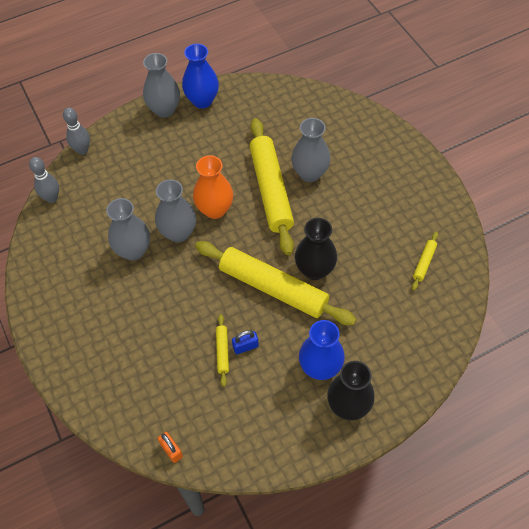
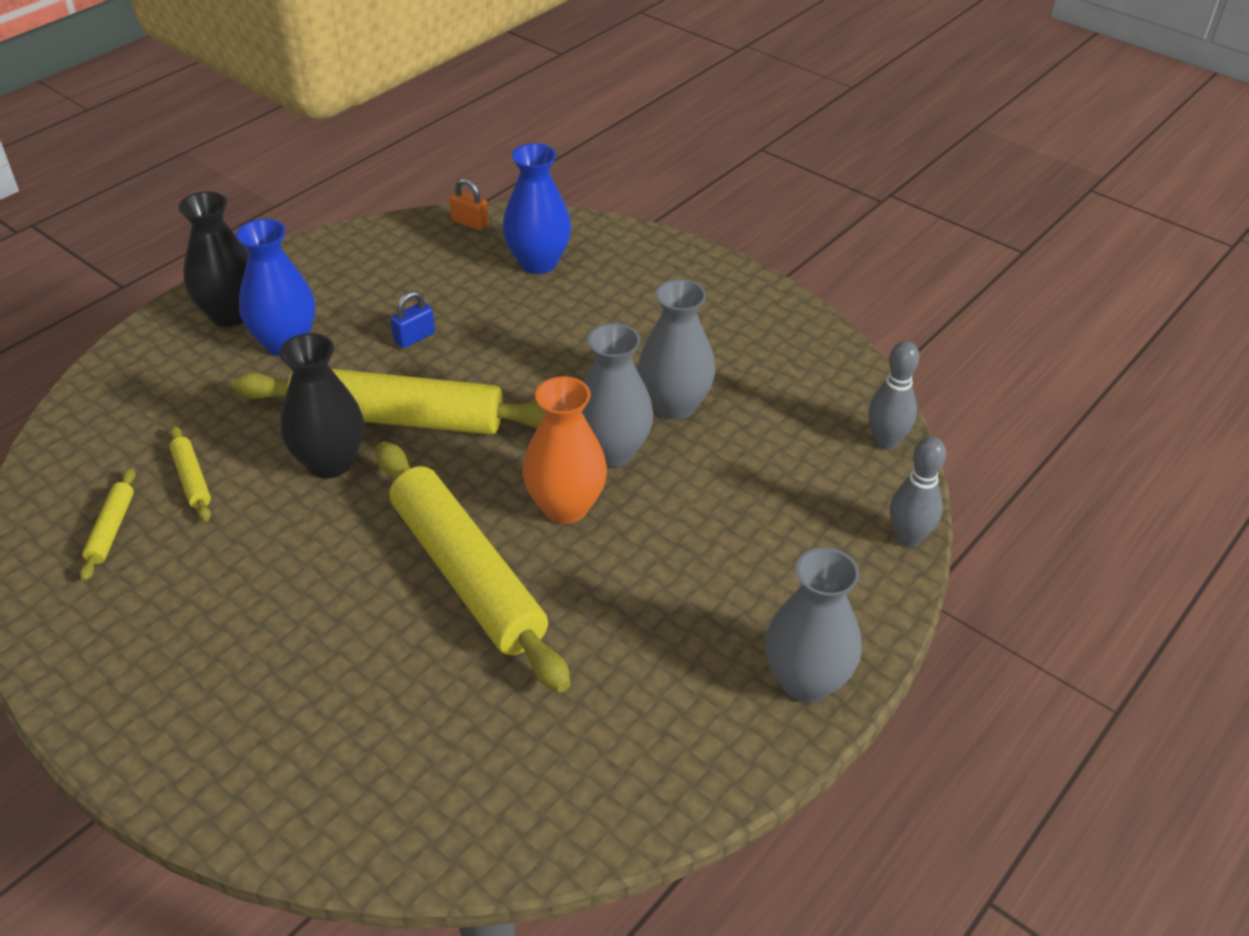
camera: 155 degrees right, 15 degrees down
(202, 100) = (731, 735): blue vase -> blue vase (538, 262)
(222, 351) = (448, 324): yellow rolling pin -> yellow rolling pin (192, 479)
(310, 173) = (393, 634): grey vase -> none

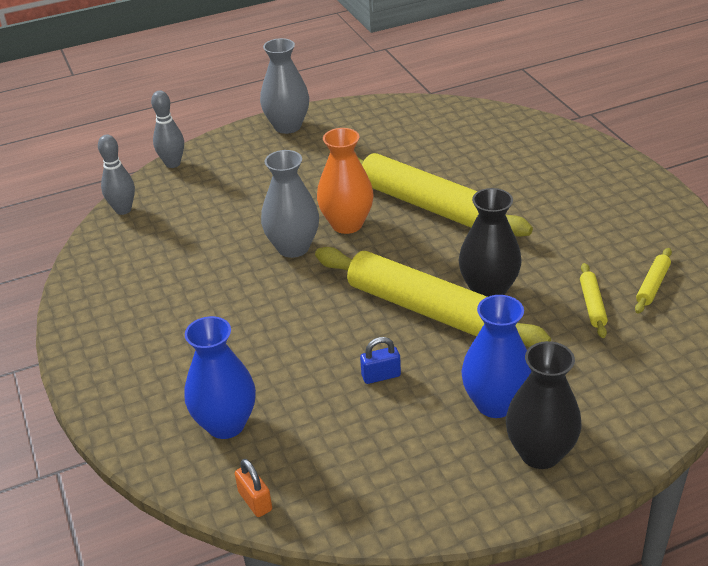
camera: 150 degrees left, 5 degrees down
(467, 574) = (427, 205): yellow rolling pin -> yellow rolling pin turned 45 degrees counterclockwise
(674, 405) = (227, 265): grey vase -> none

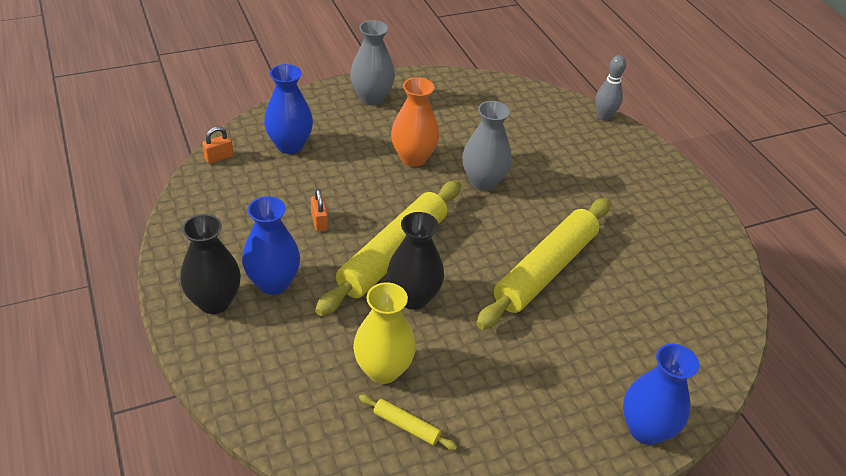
camera: 85 degrees right, 5 degrees up
(123, 210) = (536, 94): grey bowling pin -> none
(287, 126) = (675, 184): grey vase -> grey vase (372, 98)
(347, 224) = (515, 214): orange vase -> orange vase (413, 158)
(381, 376) = (319, 221): blue padlock -> orange padlock
(592, 305) = (383, 370): yellow rolling pin -> yellow vase
(598, 157) = (645, 429): none -> blue vase

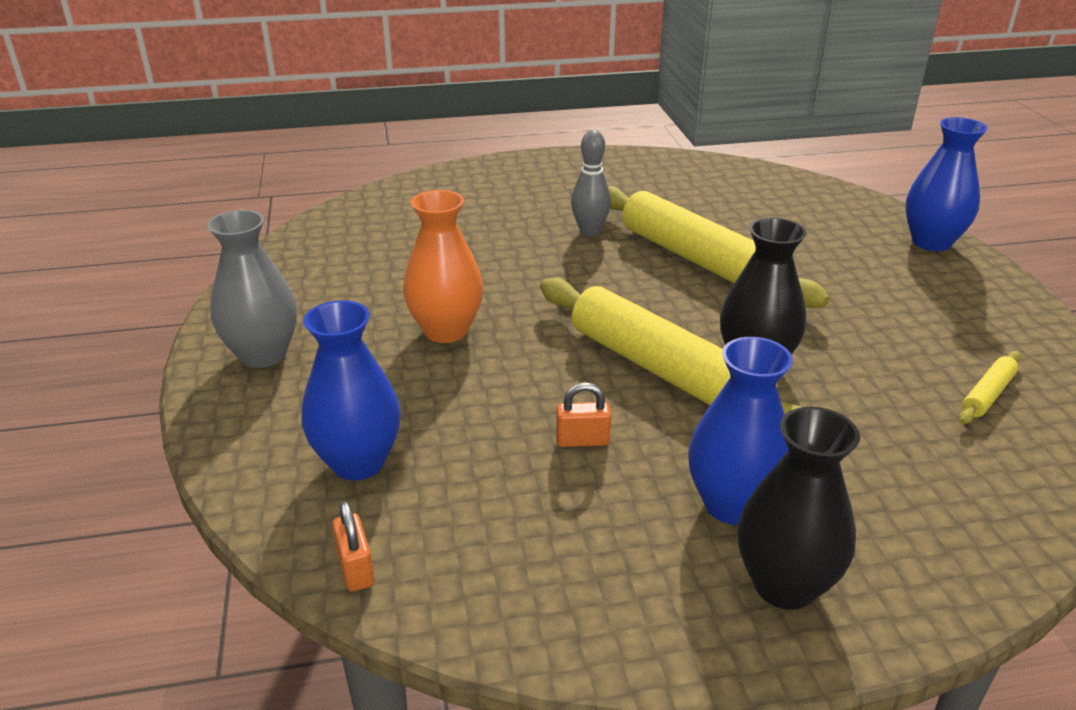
camera: 75 degrees left, 10 degrees down
(383, 370) = (897, 404): yellow vase -> none
(483, 181) = (520, 280): grey vase -> none
(604, 116) = (414, 180): grey bowling pin -> grey bowling pin (590, 232)

